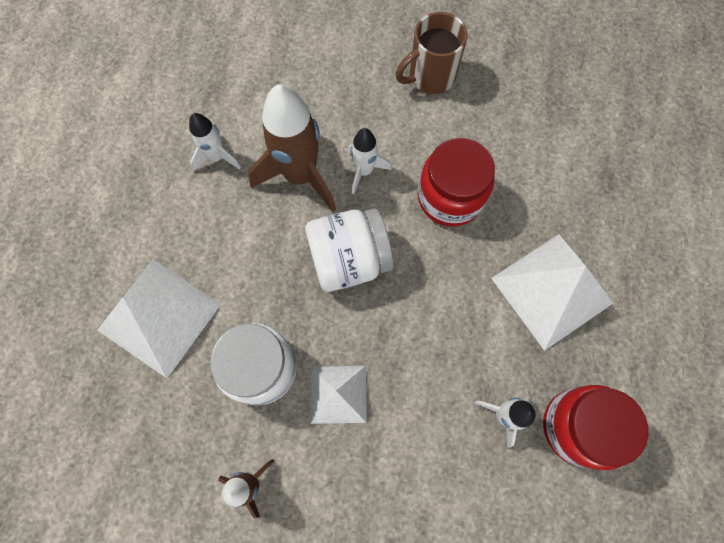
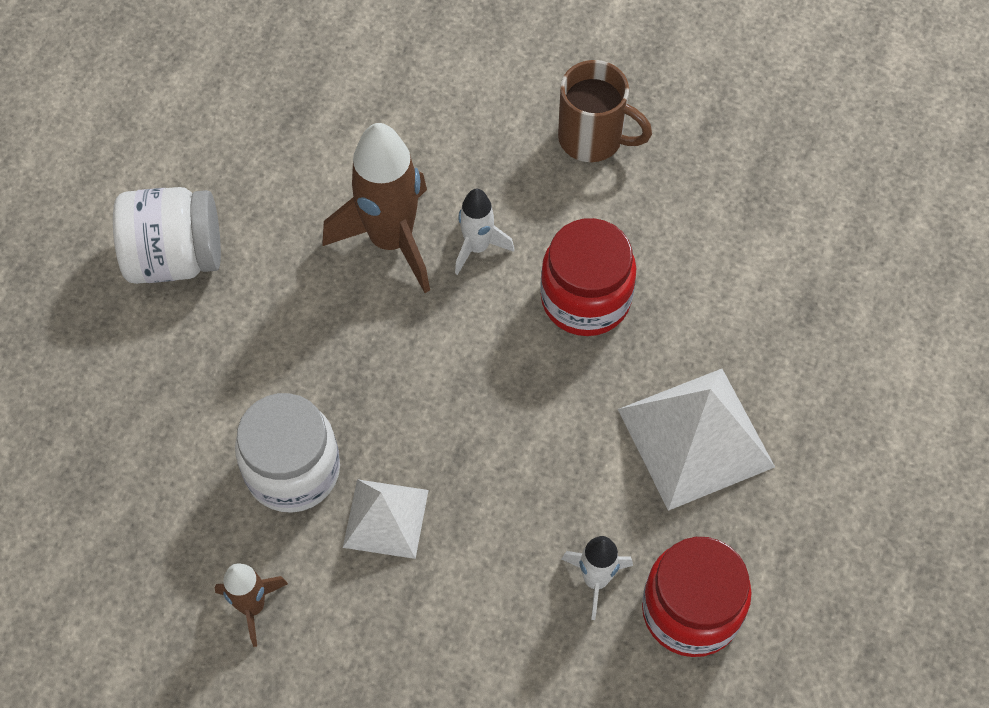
camera: 10 degrees right, 10 degrees down
(159, 317) = (174, 387): white pyramid -> none
(217, 157) = (285, 200): white rocket -> none
(349, 259) = (434, 356): white jar -> white jar (175, 257)
(430, 76) = (593, 138): brown mug -> brown mug turned 135 degrees counterclockwise

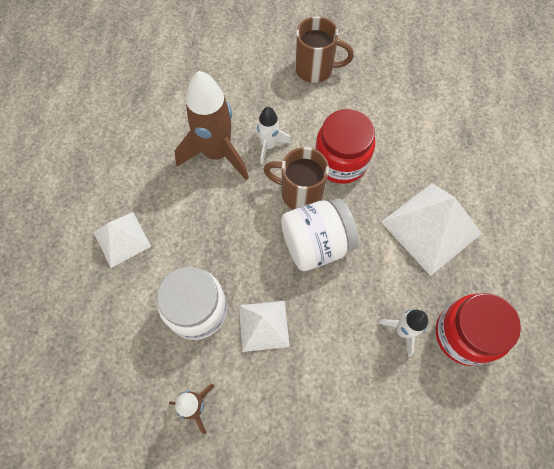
camera: 15 degrees left, 5 degrees up
(175, 257) = (88, 194): white jar -> white jar (316, 244)
(209, 338) = (122, 239): none -> white pyramid
(503, 333) = (300, 193): none -> brown mug

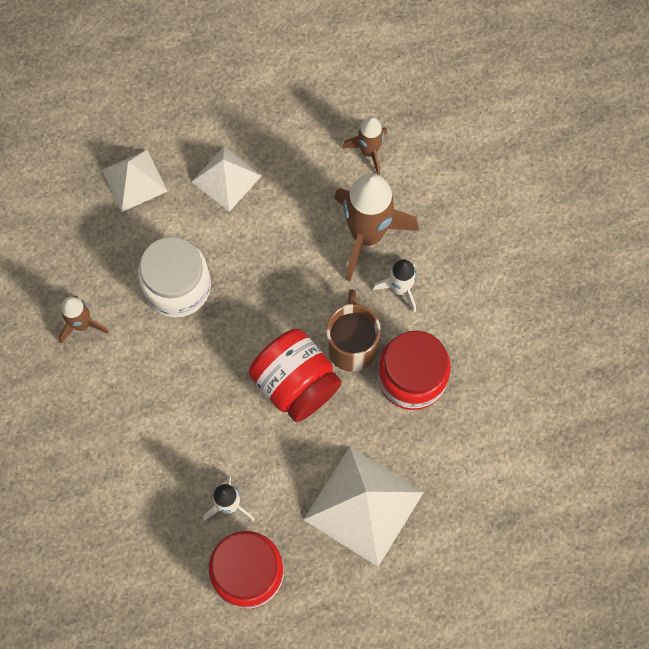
camera: 70 degrees right, 5 degrees up
(152, 130) = (369, 151): none -> brown rocket
(263, 325) = (184, 359): white pyramid -> white pyramid (134, 180)
(315, 69) = (533, 305): brown mug -> none
(316, 244) = (295, 383): white jar -> red jar

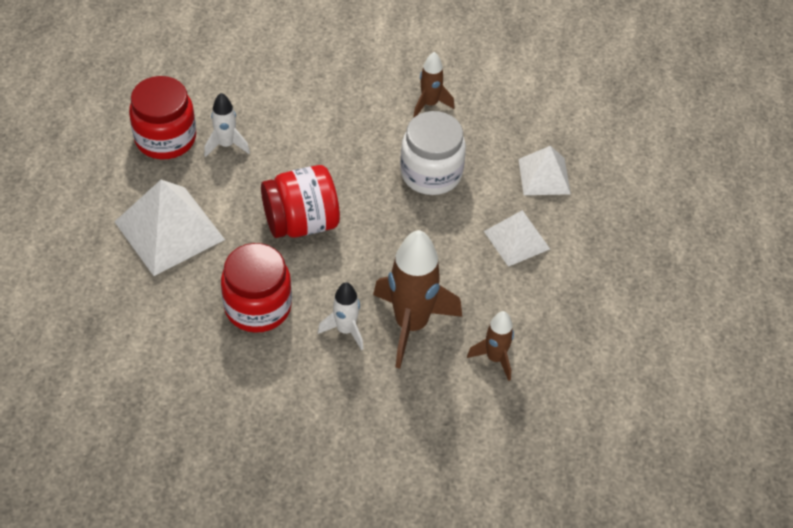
camera: 110 degrees right, 20 degrees down
(352, 345) = (313, 274): brown mug -> none

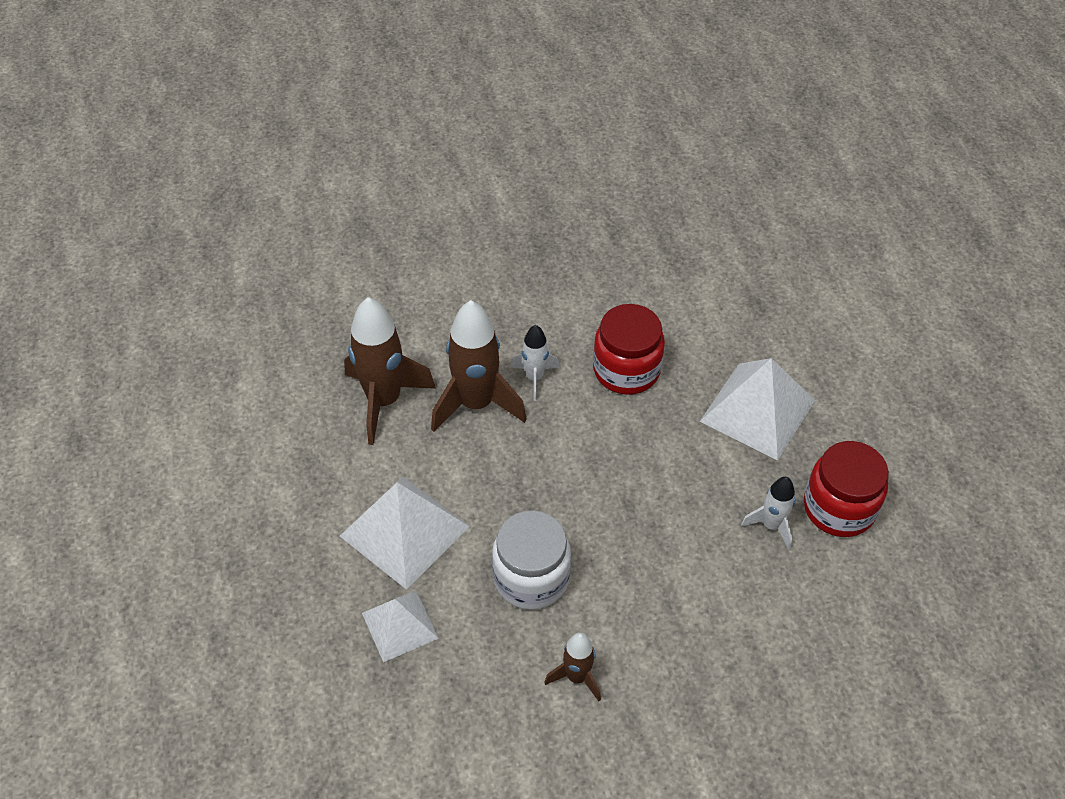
camera: 160 degrees right, 0 degrees up
(301, 222) = (637, 466): red jar -> none
(495, 358) = (384, 401): brown rocket -> brown rocket, size x1.88
(516, 240) = (405, 531): white pyramid -> white pyramid, size x1.64

